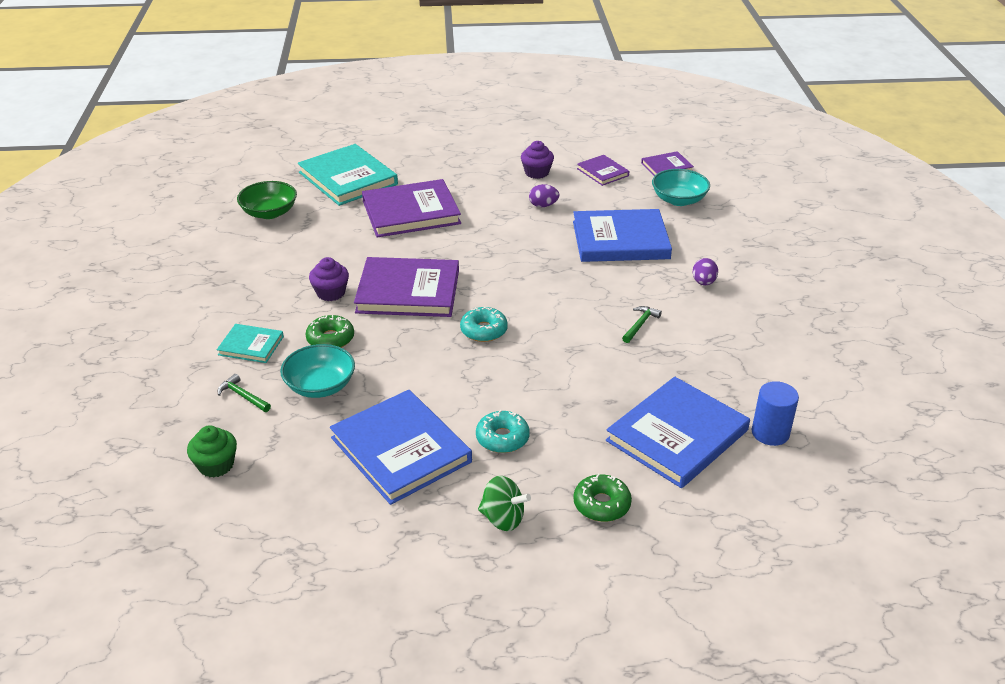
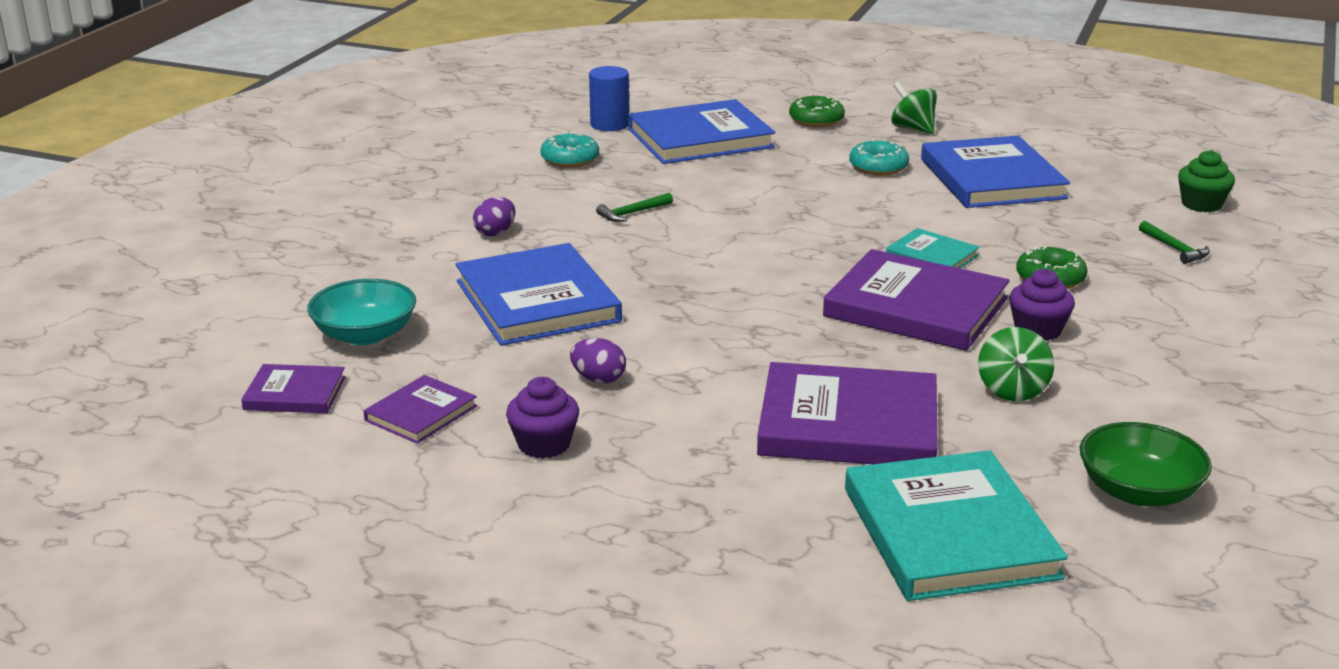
camera: 155 degrees left, 10 degrees down
(251, 346) = (1167, 293): turquoise book -> turquoise book (932, 256)
(320, 386) = (1073, 239): turquoise bowl -> none
(337, 249) = (1012, 390): none -> green spinning top
(483, 330) = (835, 246): turquoise donut -> turquoise donut (570, 159)
(602, 172) = (421, 413): purple book -> purple book turned 45 degrees clockwise
(620, 240) = (537, 301): blue book -> blue book turned 45 degrees clockwise

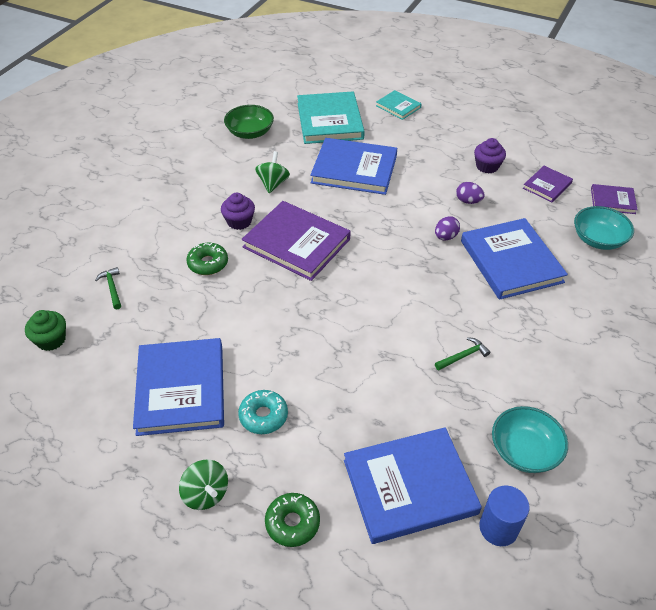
camera: 175 degrees left, 20 degrees up
(495, 233) = (556, 336): purple egg -> purple egg (445, 237)
(570, 159) = (524, 450): turquoise donut -> turquoise bowl
(848, 424) = (354, 169): purple book -> blue book
(932, 256) = (269, 290): turquoise book -> turquoise book (398, 106)

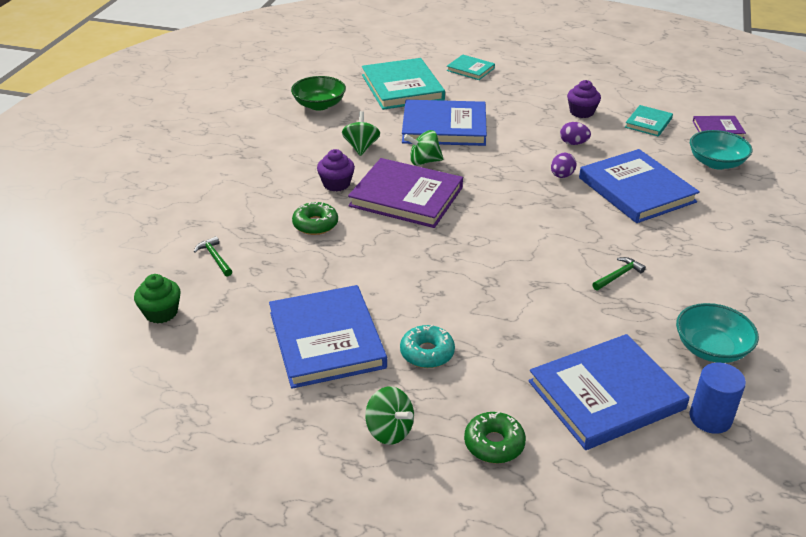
camera: 10 degrees left, 10 degrees down
(324, 206) = (424, 161): none -> green spinning top
(547, 186) = (648, 123): purple book -> turquoise book

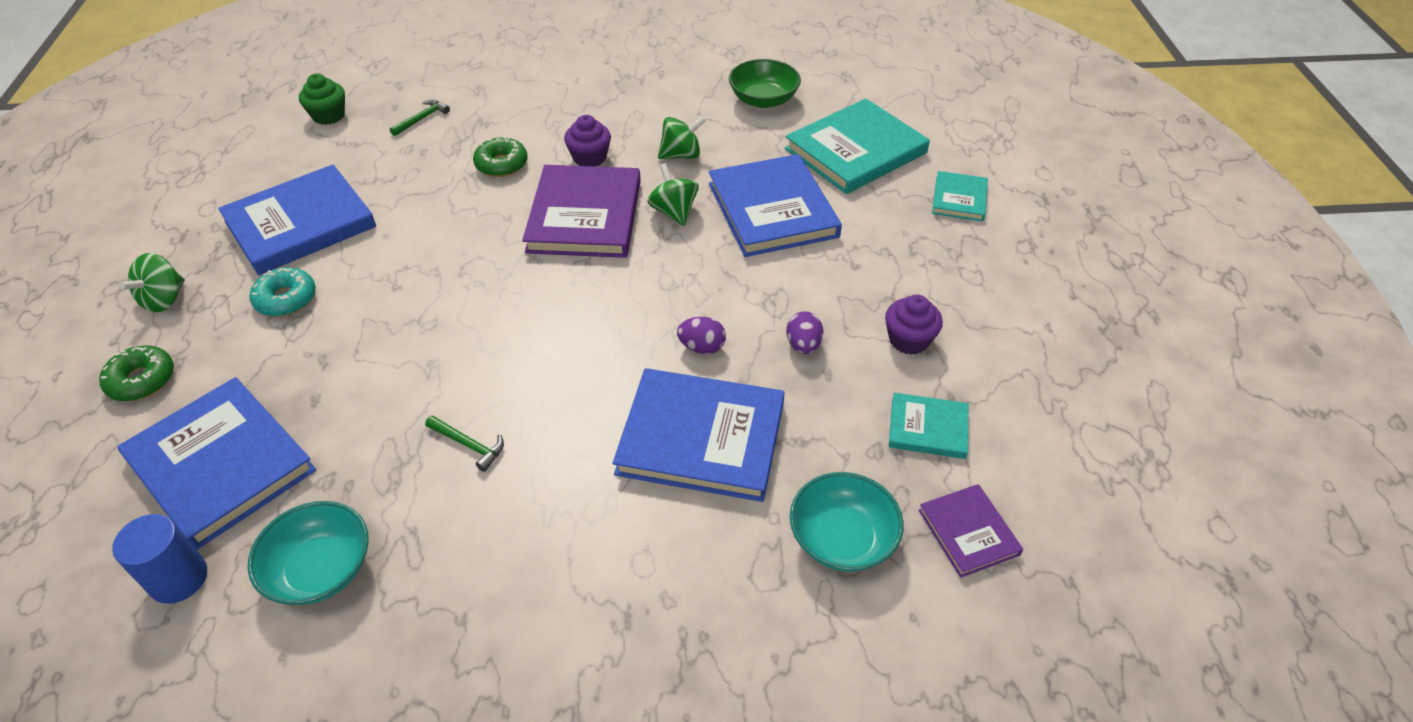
camera: 70 degrees right, 10 degrees up
(636, 190) = (701, 438): blue book -> blue book turned 60 degrees clockwise

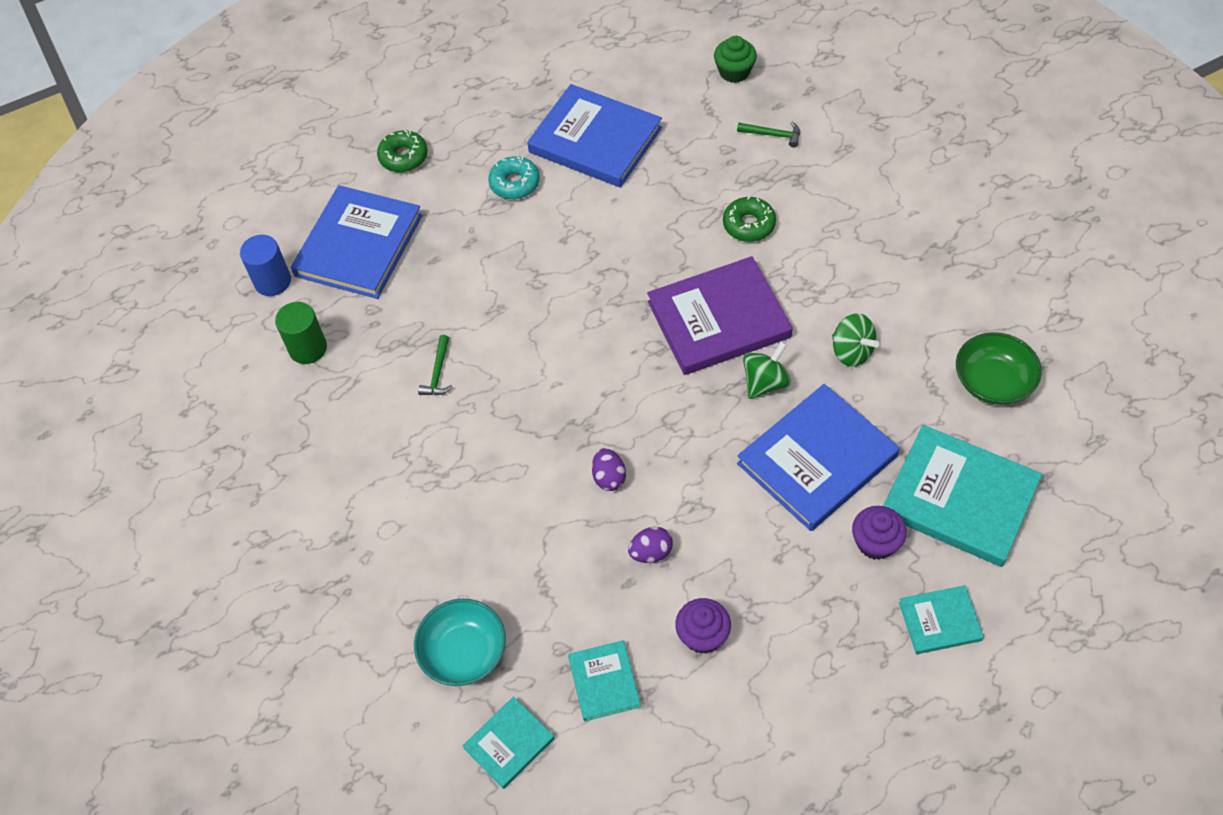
camera: 70 degrees right, 10 degrees up
(164, 299) = (477, 117): green spinning top -> none
(320, 569) = (308, 348): turquoise bowl -> green cylinder
(589, 158) = (800, 283): purple cupcake -> purple cupcake (875, 542)
(701, 438) = (514, 518): blue book -> none
(968, 532) = (509, 743): purple book -> turquoise book

